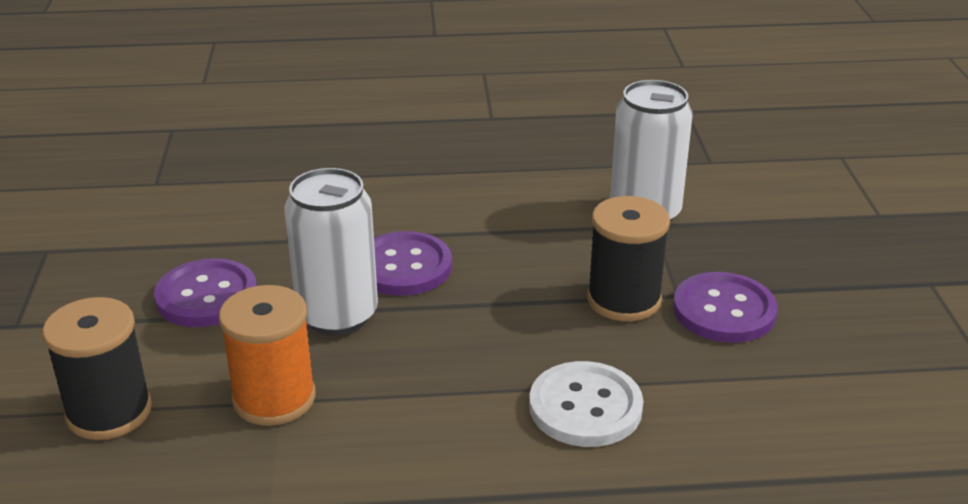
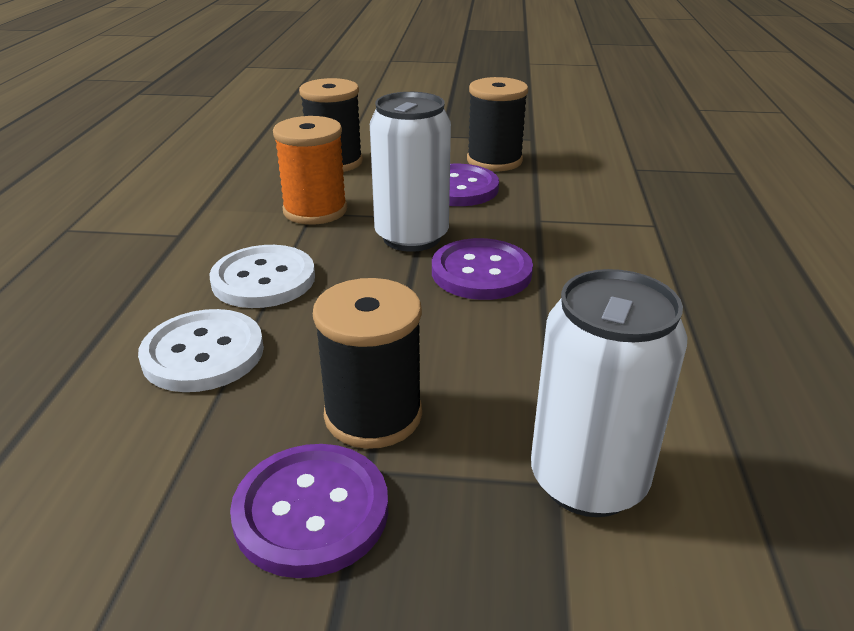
camera: 100 degrees right, 0 degrees up
(121, 275) = (494, 161): none -> black spool
(447, 401) = (263, 279): none -> white button

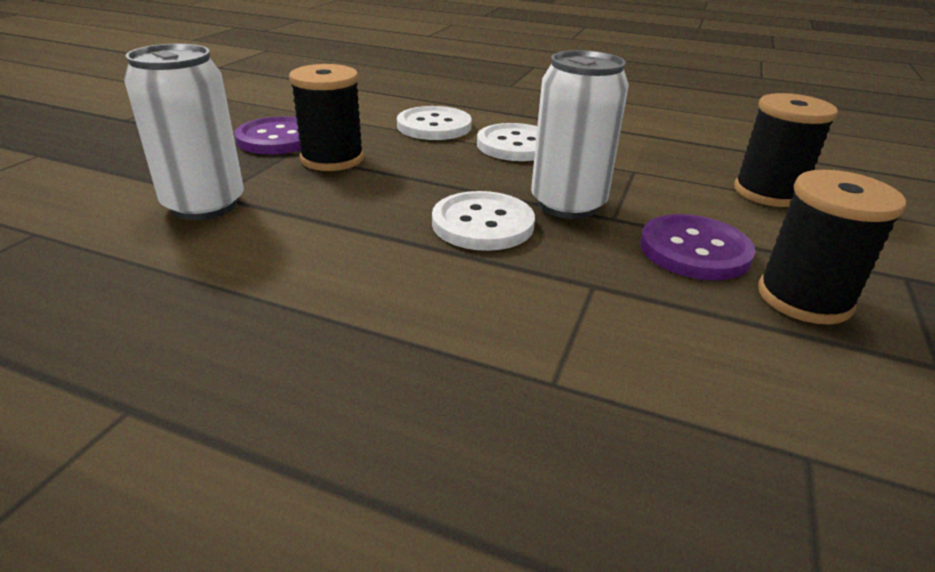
camera: 105 degrees right, 0 degrees up
(315, 210) = (637, 172): orange spool -> none
(481, 272) = (482, 224): purple button -> white button

